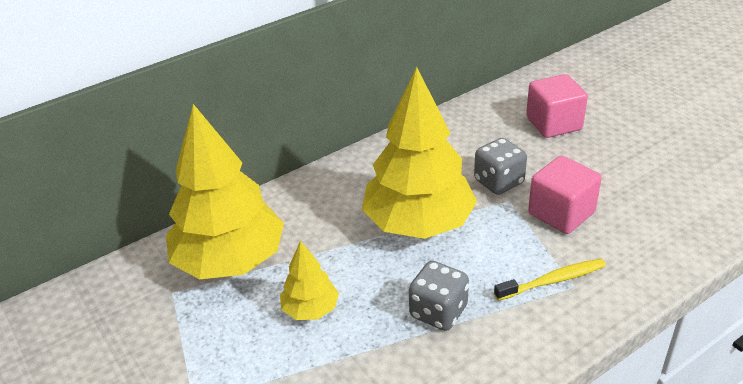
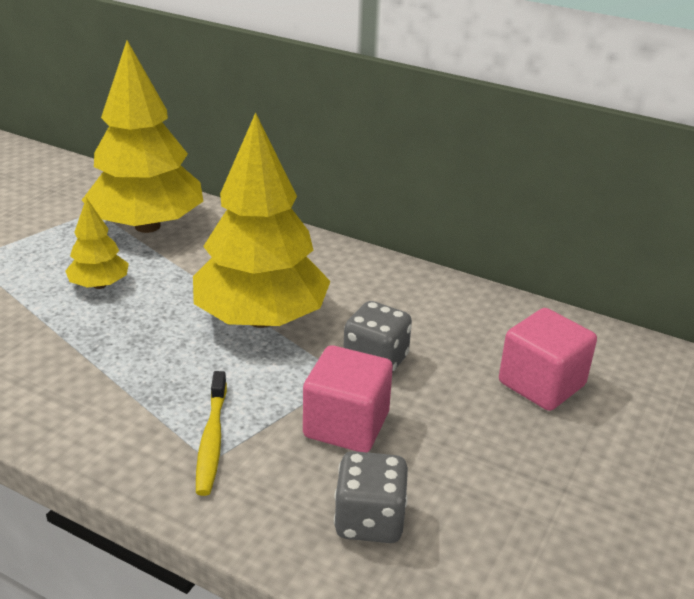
camera: 60 degrees right, 5 degrees down
(438, 312) = (125, 363): grey dice -> grey dice (369, 520)
(553, 280) = (212, 440): yellow toothbrush -> yellow toothbrush turned 45 degrees clockwise

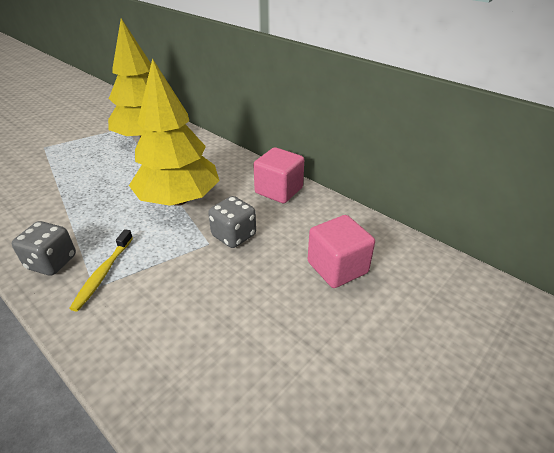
camera: 15 degrees right, 5 degrees up
(100, 285) = (100, 169): yellow tree -> none
(346, 425) = (191, 277): pink cube -> pink cube (279, 190)
(369, 520) = (168, 349): grey dice -> grey dice (52, 262)

